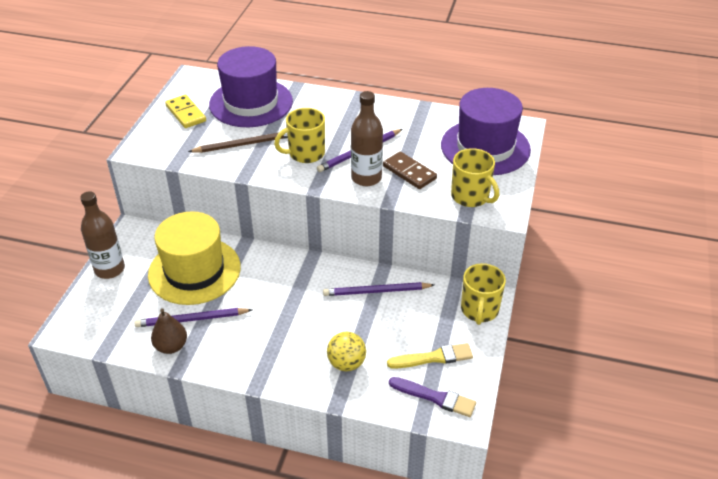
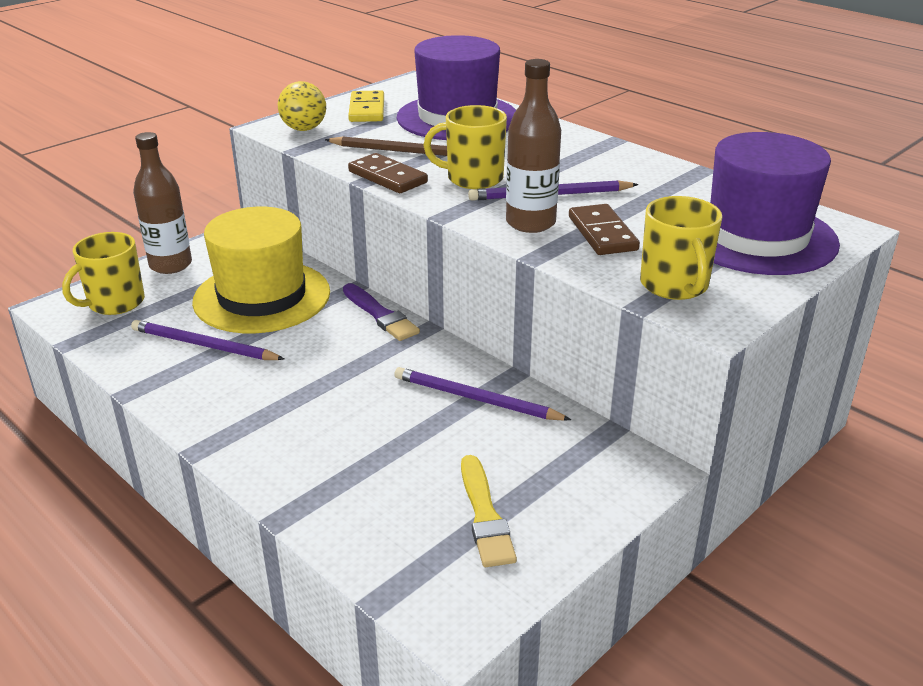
camera: 30 degrees right, 10 degrees down
(171, 346) = (150, 364): brown pear -> none
(254, 170) = (387, 177): none -> brown domino
(346, 363) = (347, 470): yellow ball -> yellow ball (304, 129)
(433, 357) = (485, 515): yellow brush -> yellow brush turned 60 degrees clockwise
(435, 397) = (437, 572): purple brush -> purple brush (380, 315)
(479, 310) = (618, 480): yellow mug -> yellow mug (115, 303)

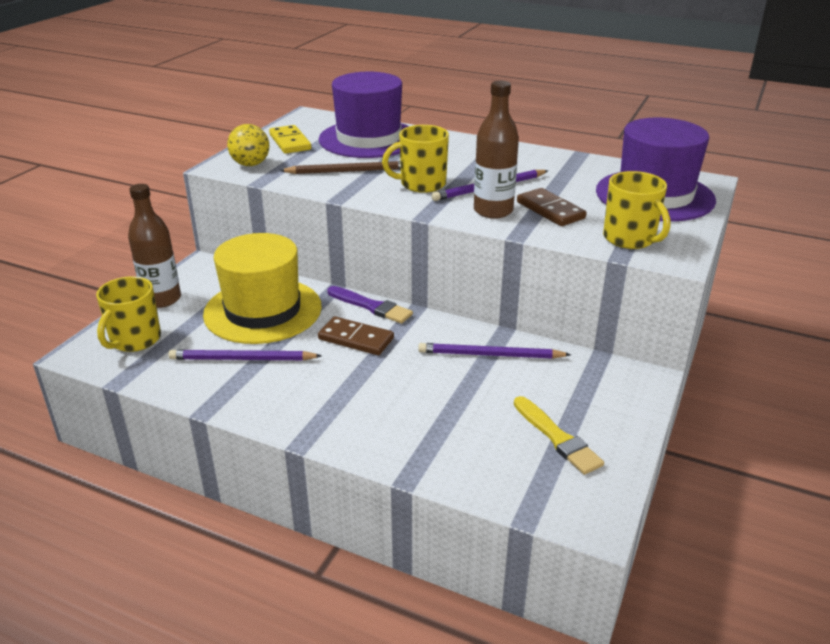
camera: 20 degrees left, 0 degrees up
(387, 177) = (354, 193): brown domino -> brown domino (356, 339)

